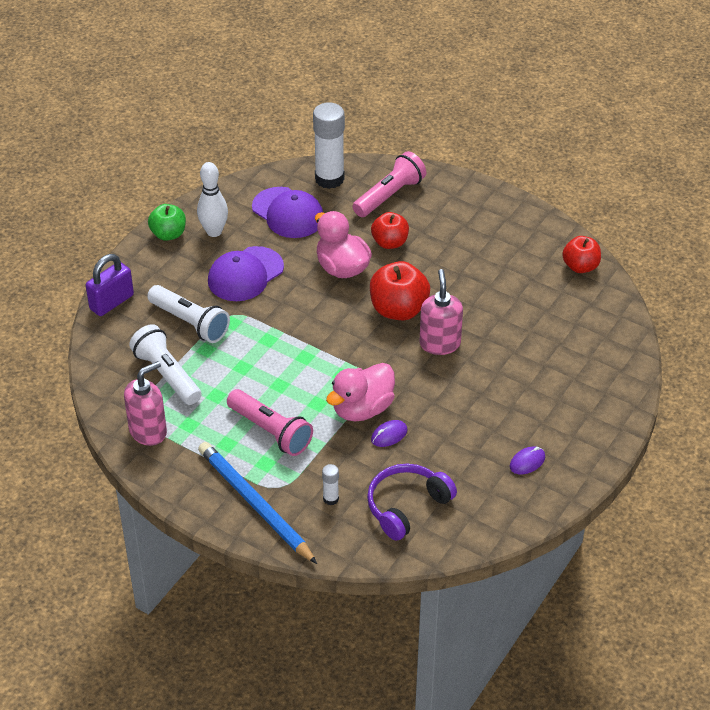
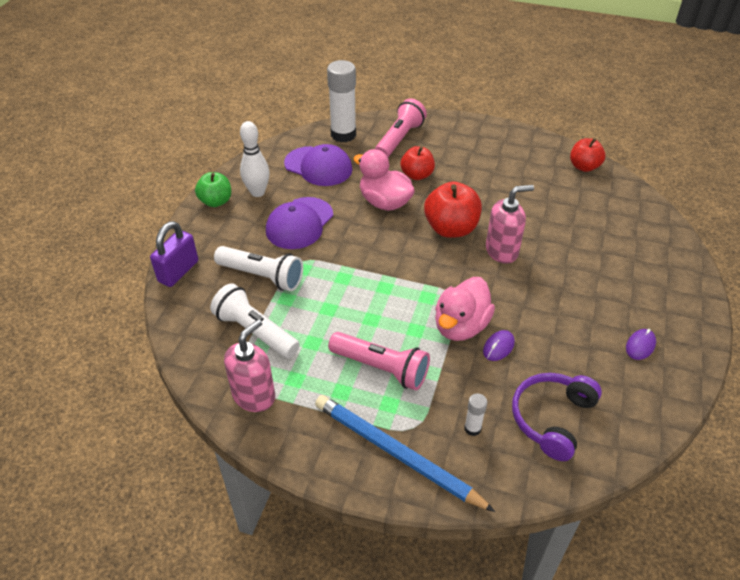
camera: 15 degrees left, 0 degrees up
(440, 343) = (502, 251): pink soap dispenser -> pink soap dispenser turned 90 degrees clockwise

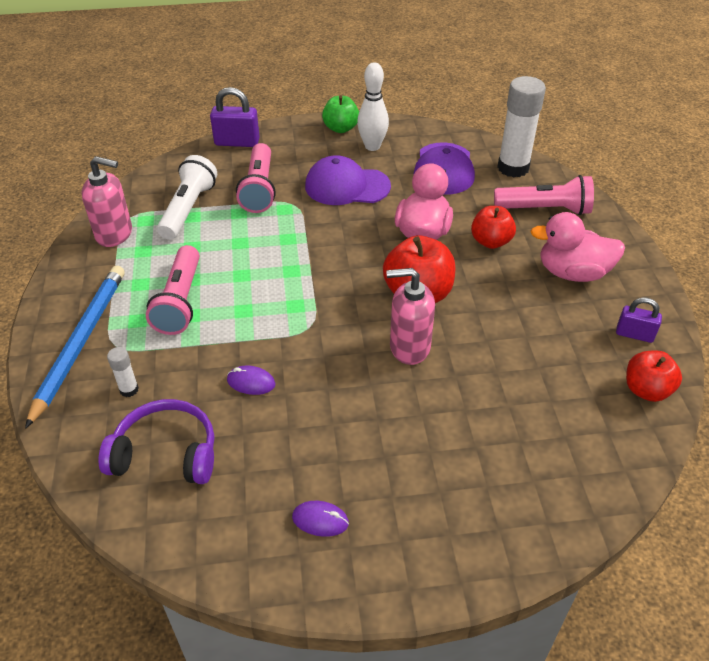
camera: 65 degrees right, 0 degrees up
(262, 276) = (259, 189): white flashlight -> pink flashlight
(460, 326) = (266, 343): pink duck -> pink duck (572, 273)
(502, 251) = (409, 347): pink soap dispenser -> pink soap dispenser turned 135 degrees clockwise
(537, 152) = (634, 334): none -> purple padlock

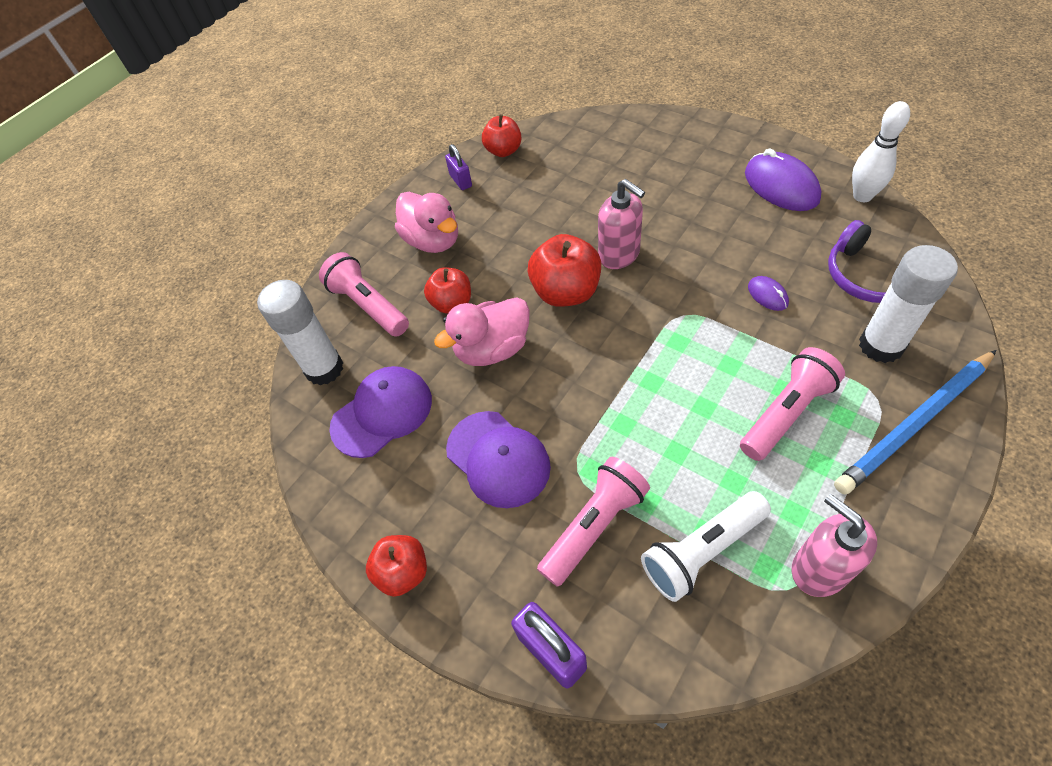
camera: 130 degrees left, 10 degrees up
(129, 390) = (881, 345): white glue stick -> white glue stick, size x2.23
(320, 520) = (781, 186): purple mouse -> purple mouse, size x2.03
(341, 128) = (403, 572): green apple -> red apple
(372, 146) = (406, 506): white bowling pin -> white bowling pin (862, 196)

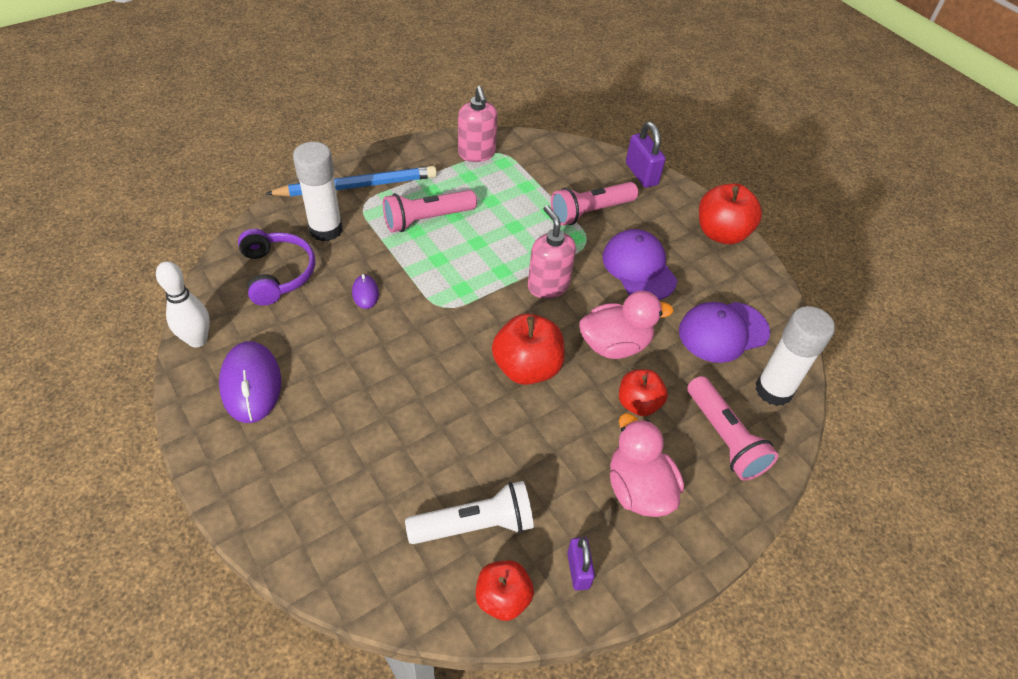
camera: 170 degrees left, 5 degrees down
(403, 572) = (721, 233): red apple -> red apple, size x1.53
(619, 255) = (456, 382): pink soap dispenser -> pink soap dispenser (548, 286)
(702, 551) = (533, 180): white flashlight -> white flashlight (474, 525)

